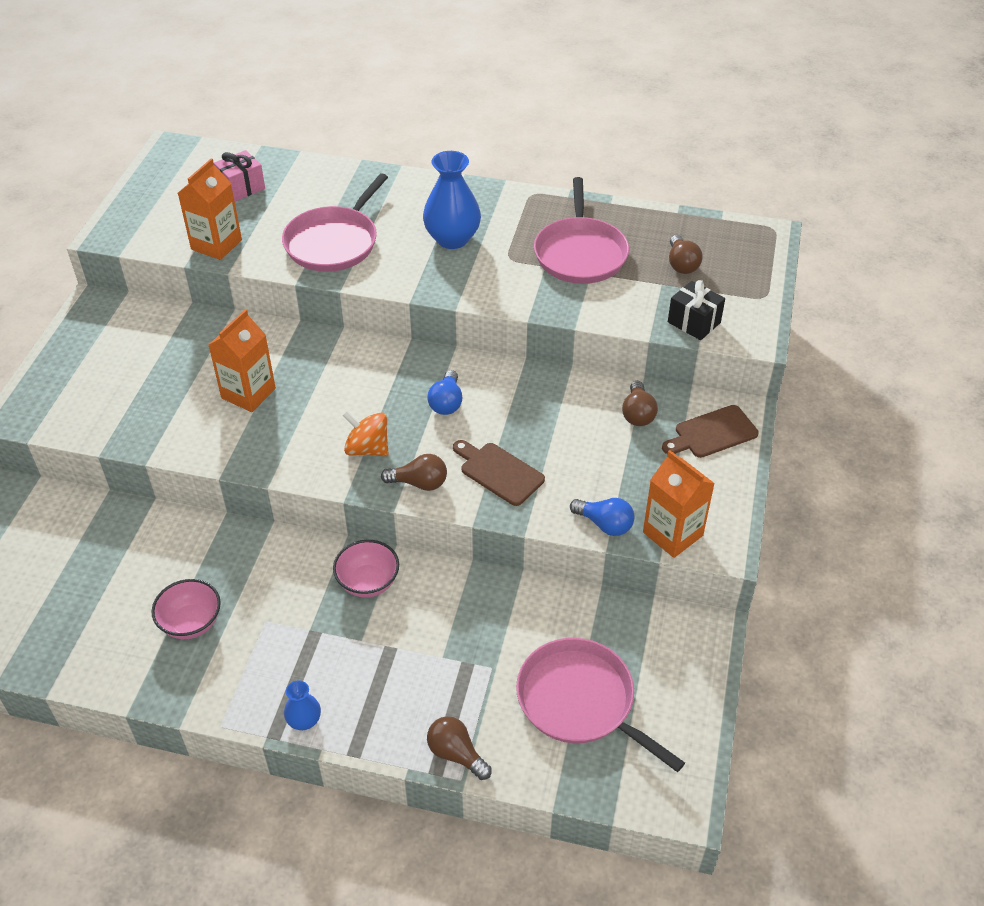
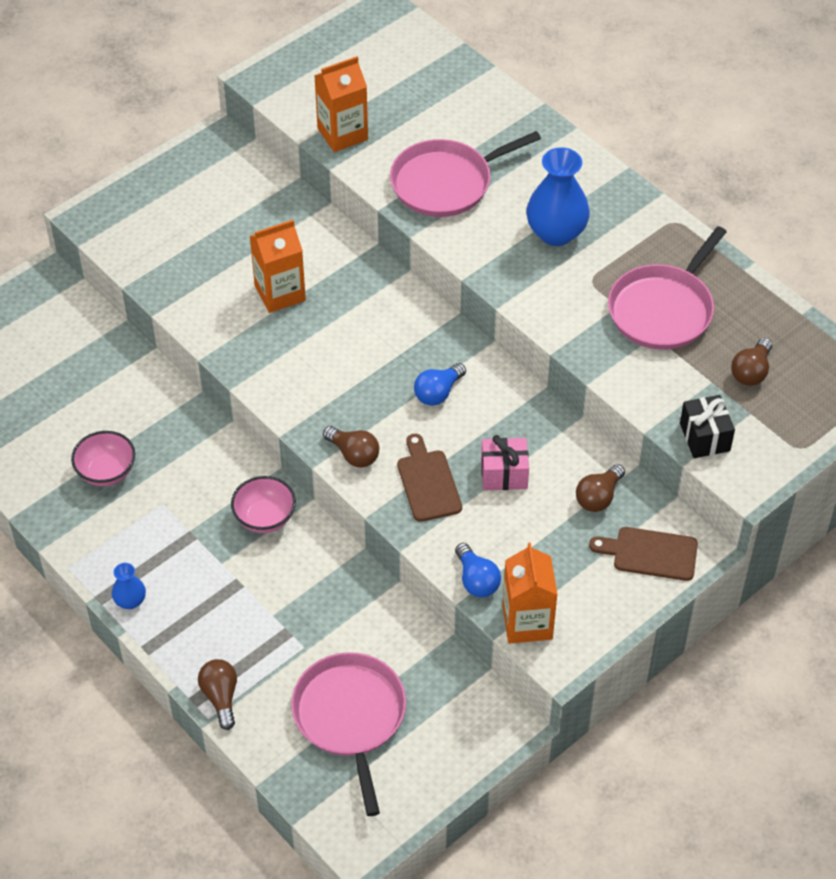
camera: 35 degrees right, 5 degrees up
(242, 188) = (410, 83): pink gift -> pink gift (504, 474)
(367, 449) = (336, 399): orange spinning top -> none

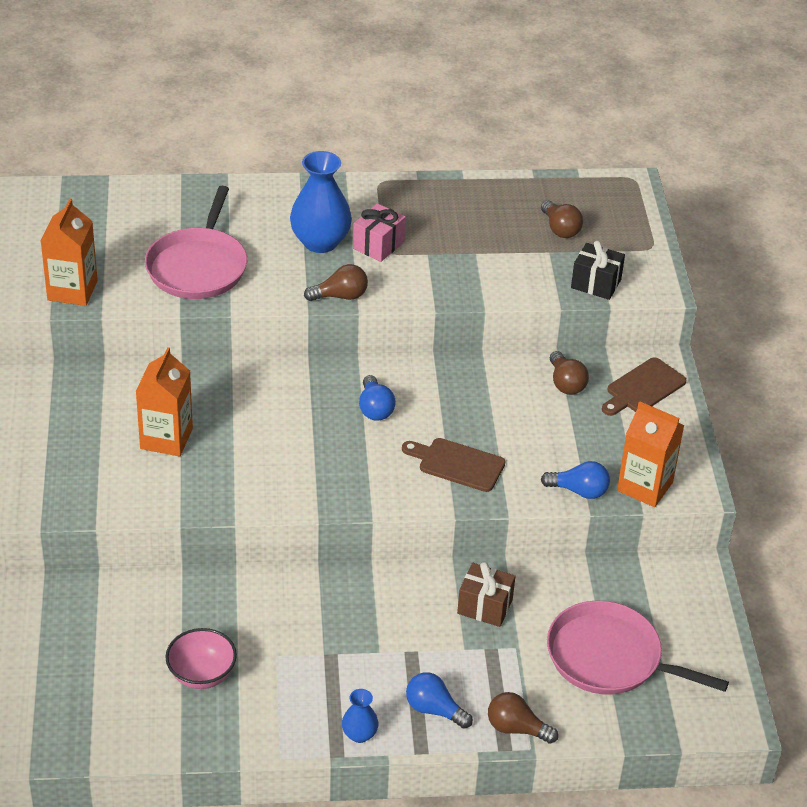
camera: 55 degrees left, 10 degrees down
(194, 633) = (434, 710): none -> blue light bulb
(265, 518) = (360, 599): pink bowl -> none
(329, 601) = (485, 606): none -> brown gift
(353, 454) = (385, 490): brown light bulb -> brown light bulb (340, 296)
(504, 474) = (493, 419): pink gift -> pink gift (378, 245)
(663, 309) = (456, 235): pink pan -> none

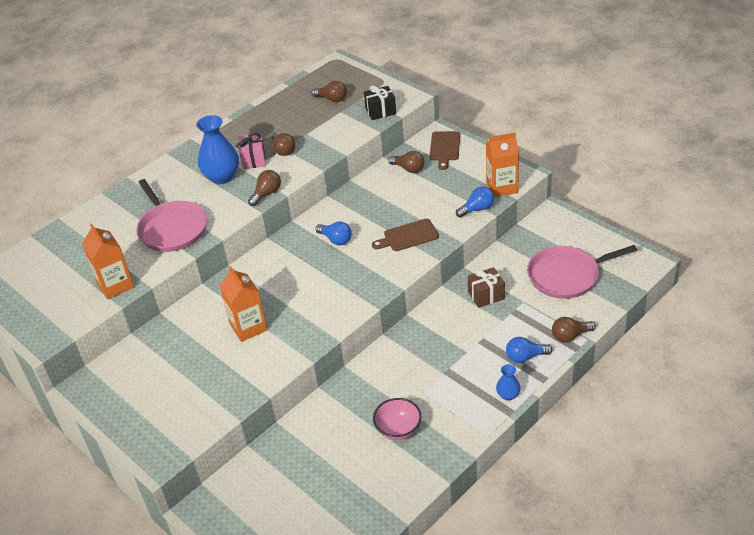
camera: 35 degrees left, 0 degrees up
(424, 256) = (283, 150): none -> brown light bulb

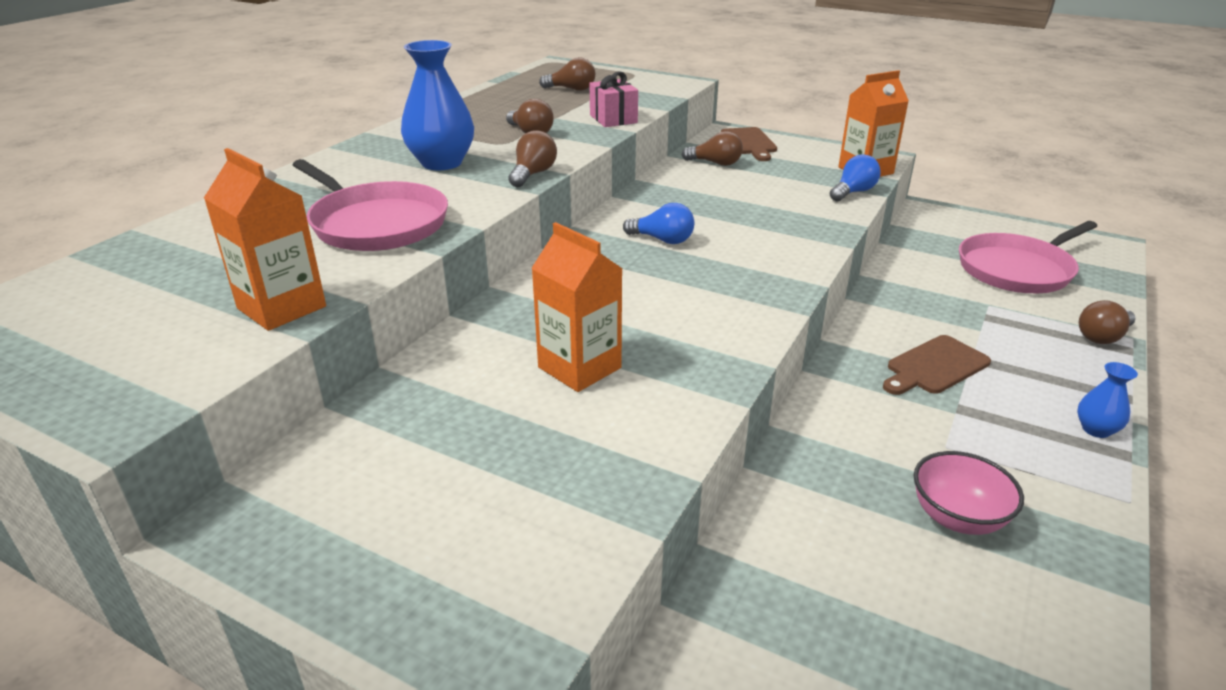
camera: 20 degrees left, 10 degrees down
(254, 160) = (487, 144): pink gift -> pink gift (613, 119)
(380, 111) = (652, 95): black gift -> none
(408, 236) = (777, 227): brown cutting board -> brown cutting board (934, 366)
(486, 295) = (925, 303): brown gift -> none
(525, 357) = (1065, 372): blue light bulb -> none

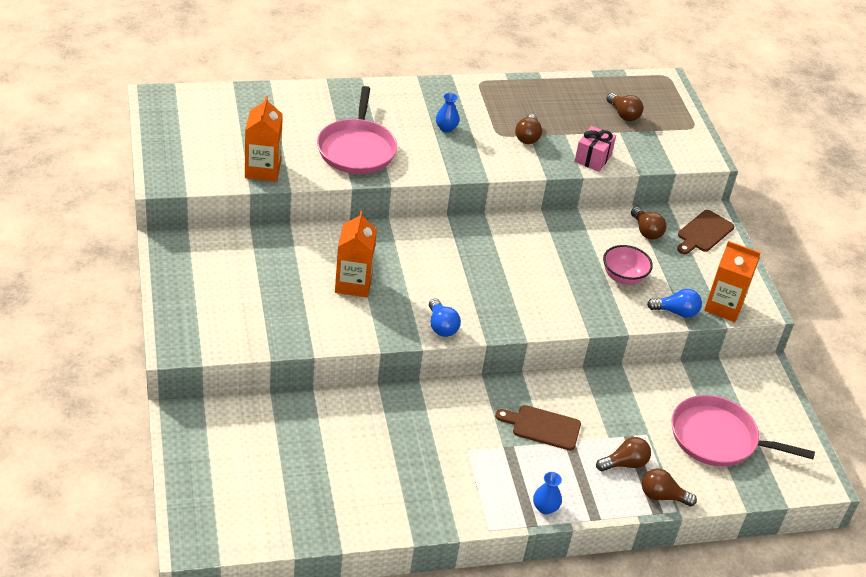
camera: 45 degrees right, 10 degrees up
(441, 163) = (446, 128): blue vase -> blue vase, size x0.50
(533, 174) = (471, 169): brown light bulb -> brown light bulb (624, 464)
(662, 240) = (508, 255): blue light bulb -> blue light bulb (441, 326)
(957, 518) = (413, 468): pink bowl -> pink bowl (623, 277)

